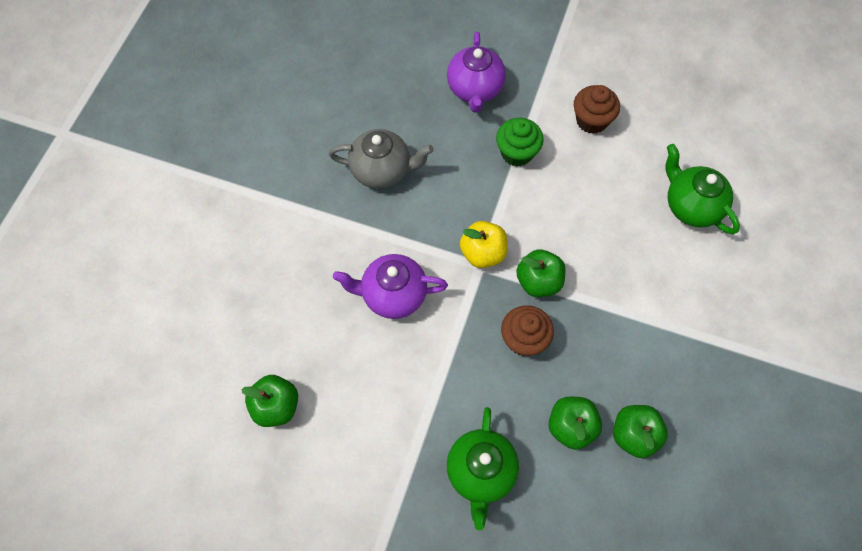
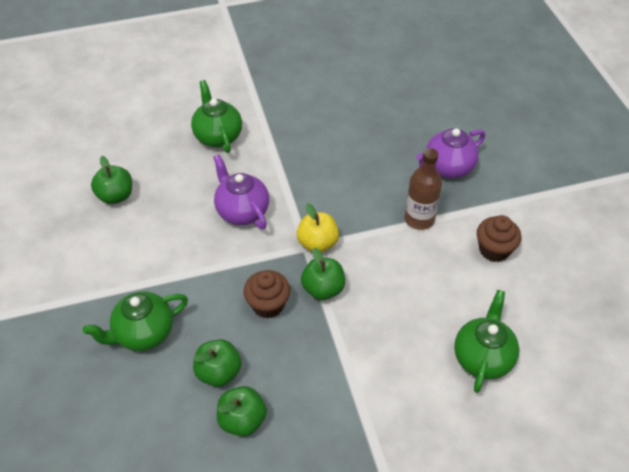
camera: 55 degrees right, 15 degrees down
(271, 258) = (218, 136): none -> green teapot
(382, 170) = (332, 154): grey teapot -> none
(517, 153) = (419, 219): green cupcake -> brown bottle

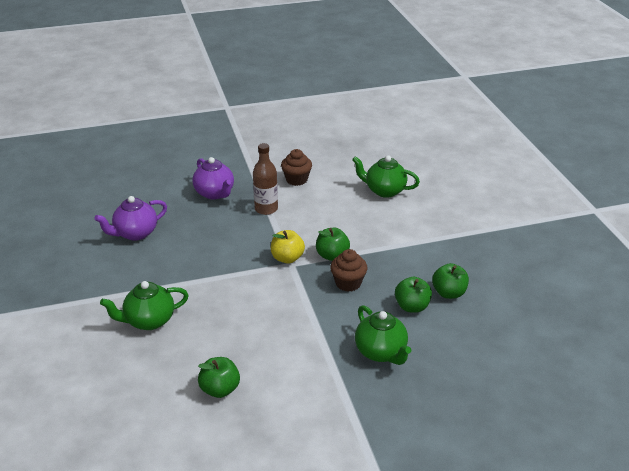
camera: 90 degrees left, 15 degrees down
(242, 211) = (249, 301): purple teapot -> purple teapot (135, 233)

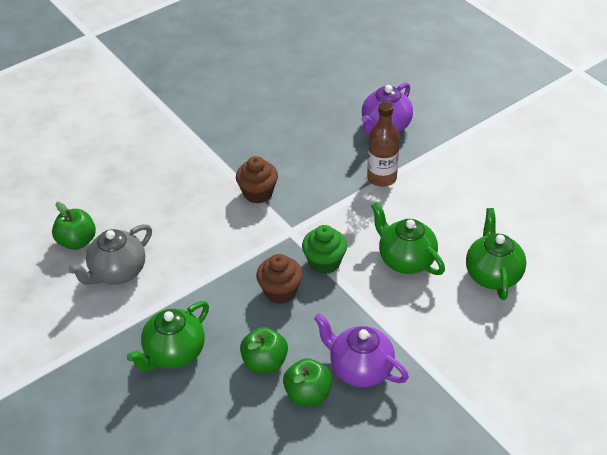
camera: 70 degrees right, 10 degrees up
(135, 233) = (279, 97): purple teapot -> purple teapot (360, 369)
(149, 321) = (152, 158): green teapot -> green teapot (405, 260)
(274, 369) = (117, 272): none -> grey teapot
(287, 258) = (299, 225): yellow apple -> none
(296, 180) = (460, 184): brown cupcake -> brown cupcake (258, 193)
(332, 255) = (324, 262): green apple -> green cupcake

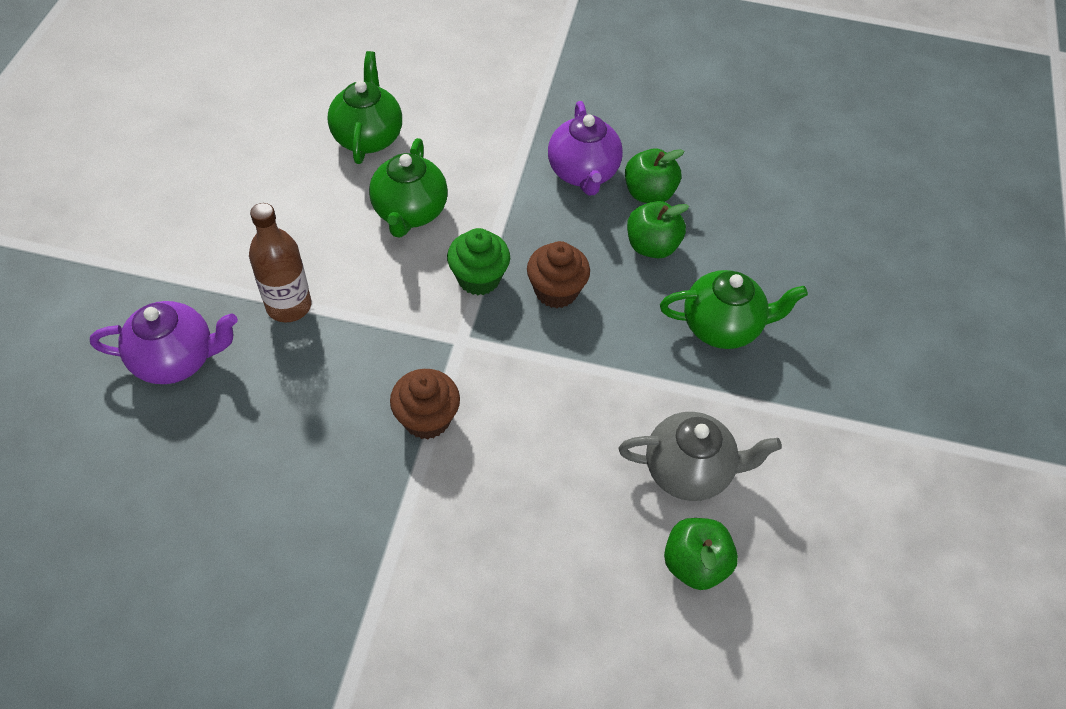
camera: 135 degrees left, 10 degrees up
(492, 274) = (368, 137): green teapot -> green teapot turned 135 degrees clockwise

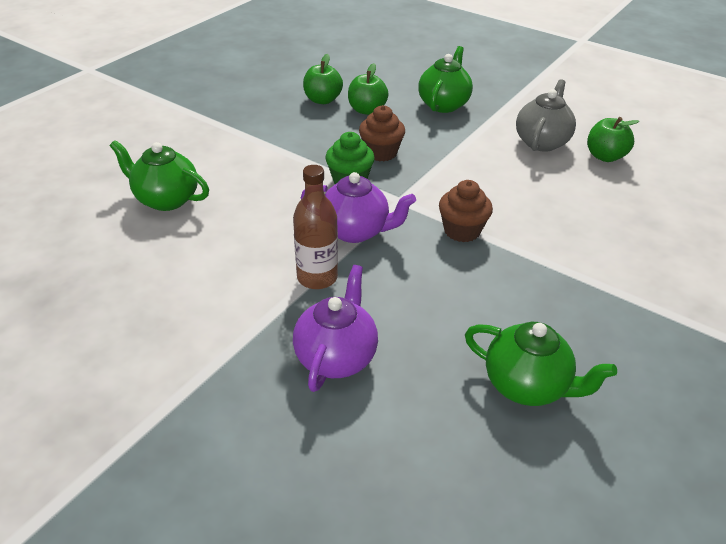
camera: 65 degrees left, 15 degrees down
(409, 212) = (264, 196): green teapot -> green teapot (527, 385)
(583, 173) = (285, 118): purple teapot -> purple teapot (356, 231)

